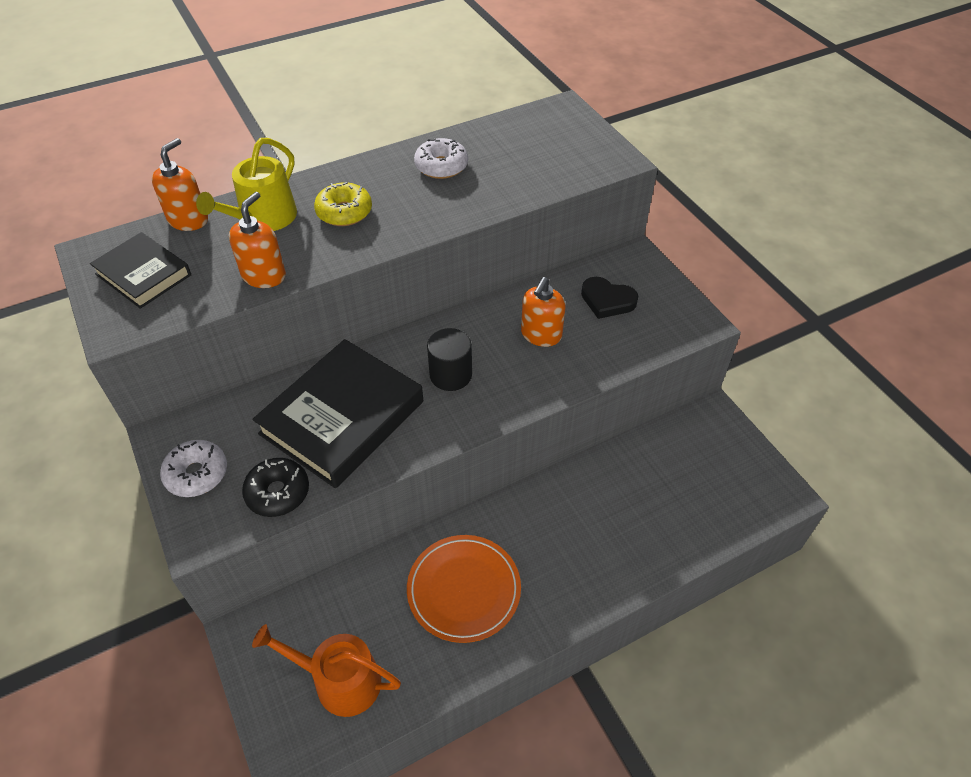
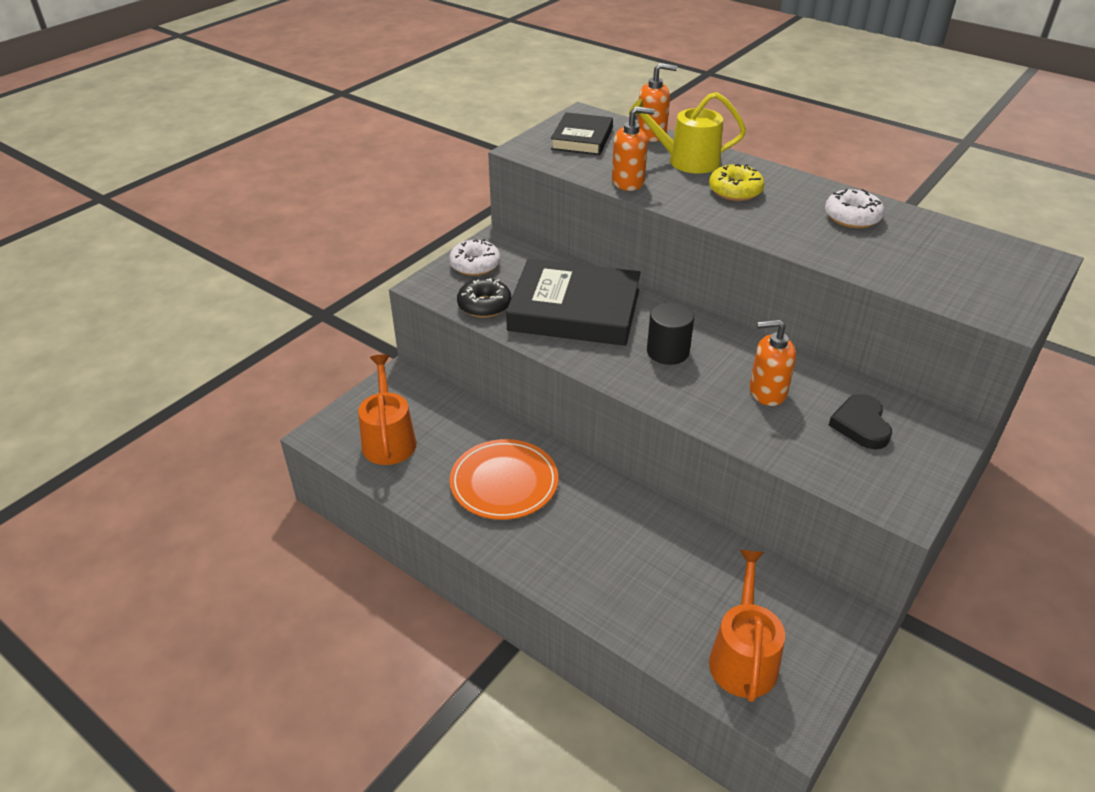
camera: 65 degrees right, 10 degrees down
(723, 496) = (743, 657): none -> orange watering can

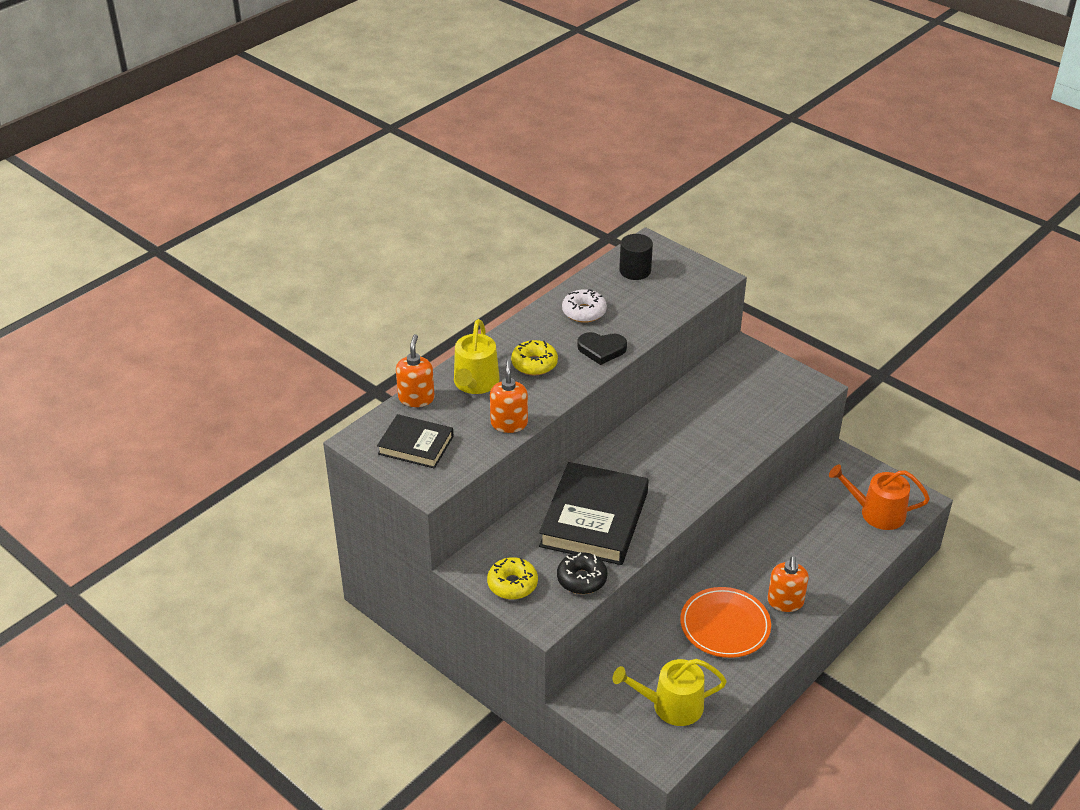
camera: 85 degrees left, 0 degrees up
(388, 439) = (671, 706): orange watering can -> yellow watering can
(475, 265) = (512, 584): white donut -> yellow donut
(668, 351) = (655, 469): black cylinder -> black cylinder (635, 271)
(767, 392) = (705, 425): orange soap dispenser -> orange soap dispenser (785, 602)
(861, 425) = (740, 388): black heart -> black heart (601, 349)

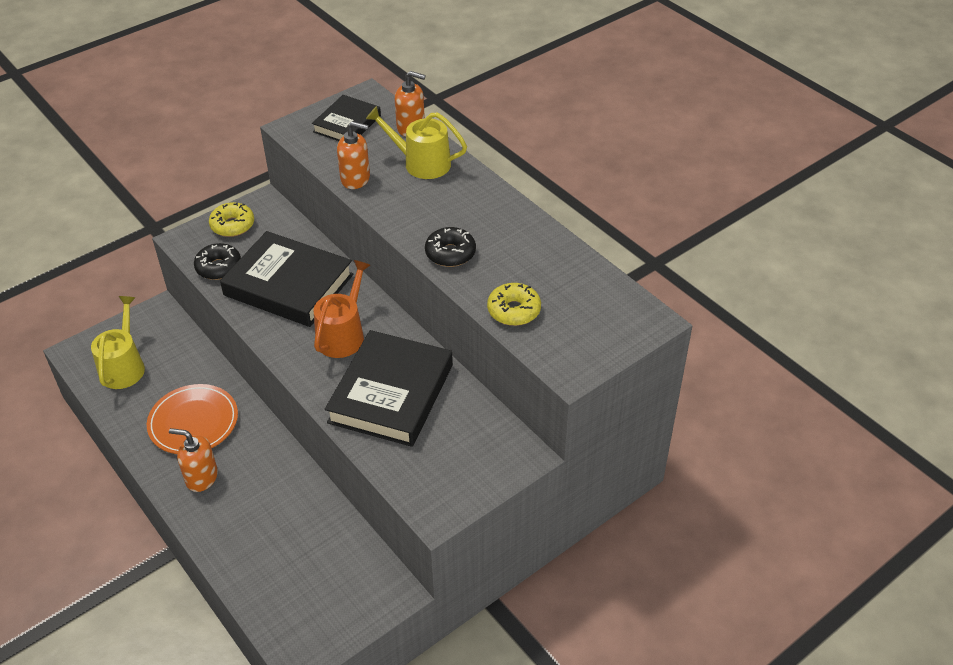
camera: 100 degrees right, 5 degrees up
(534, 364) = (440, 203): yellow donut -> yellow donut (514, 310)
(584, 312) = (520, 248): white donut -> none
(601, 349) = (450, 253): black heart -> black donut
(635, 271) = (594, 300): black cylinder -> none
(708, 428) = (391, 393): none -> black book
(877, 513) = (295, 601): orange watering can -> orange watering can (343, 335)

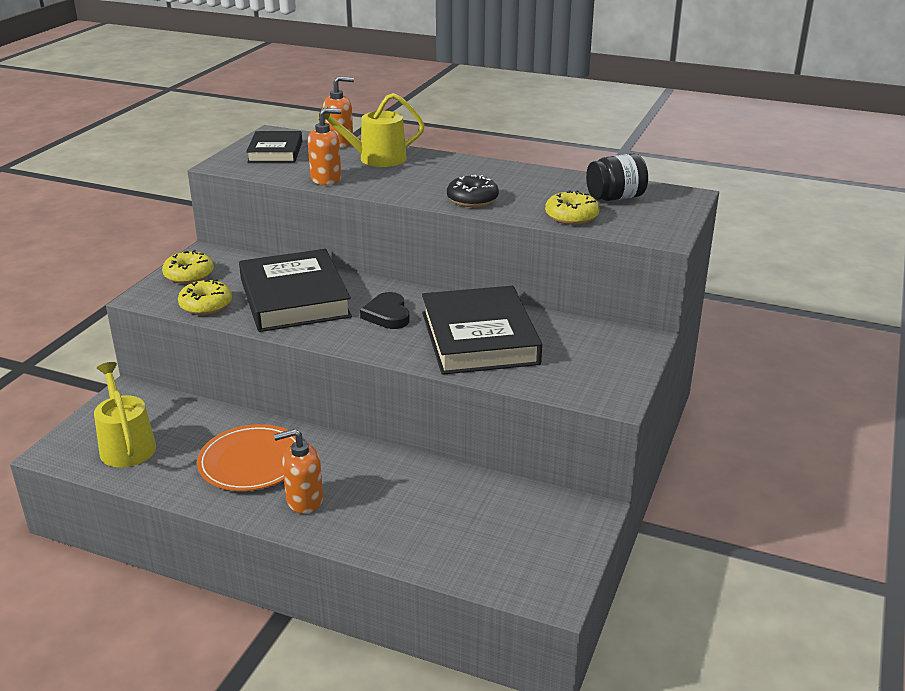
camera: 30 degrees left, 15 degrees down
(219, 267) = (206, 305): black donut -> yellow donut
(288, 285) = (294, 298): black book -> black book turned 75 degrees clockwise
(343, 335) = (387, 315): orange watering can -> black heart
(580, 298) = (615, 198): none -> black jar

